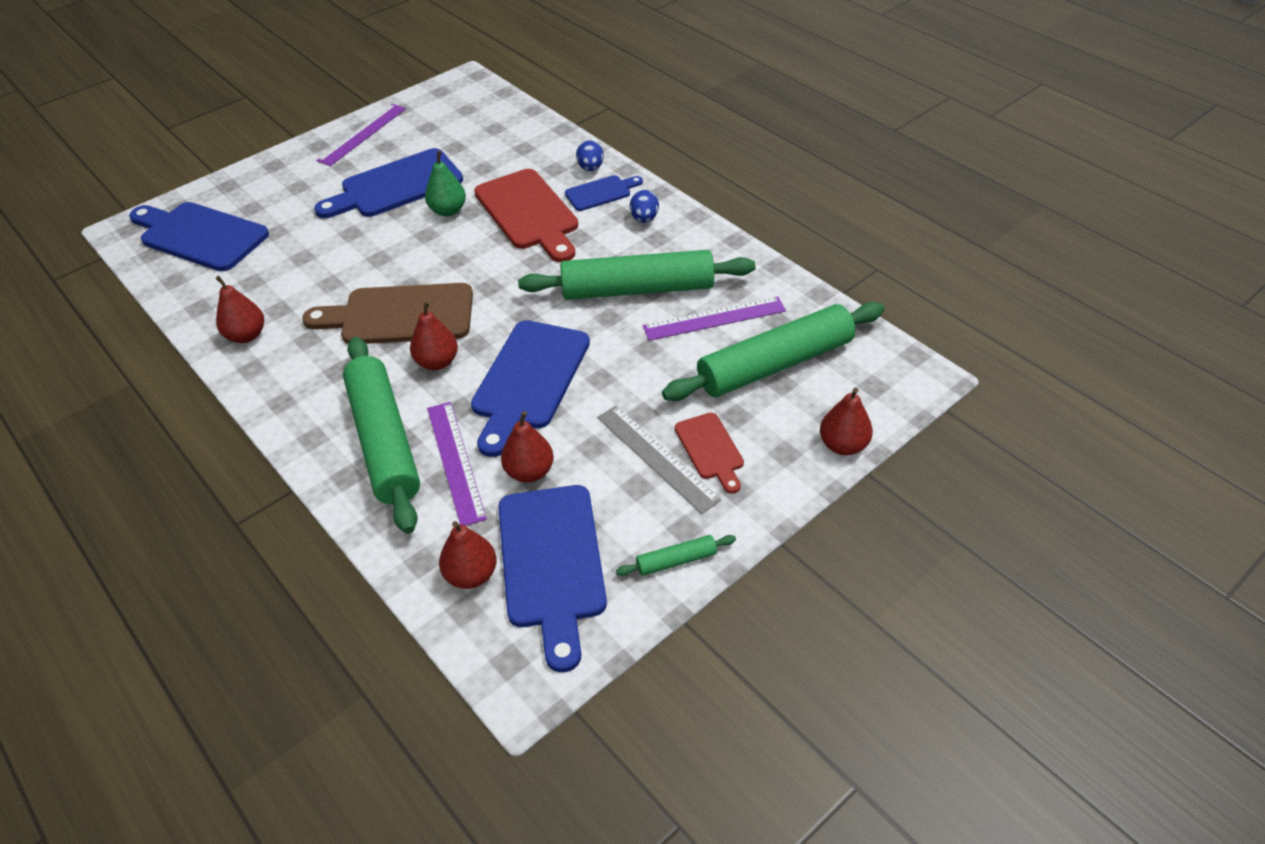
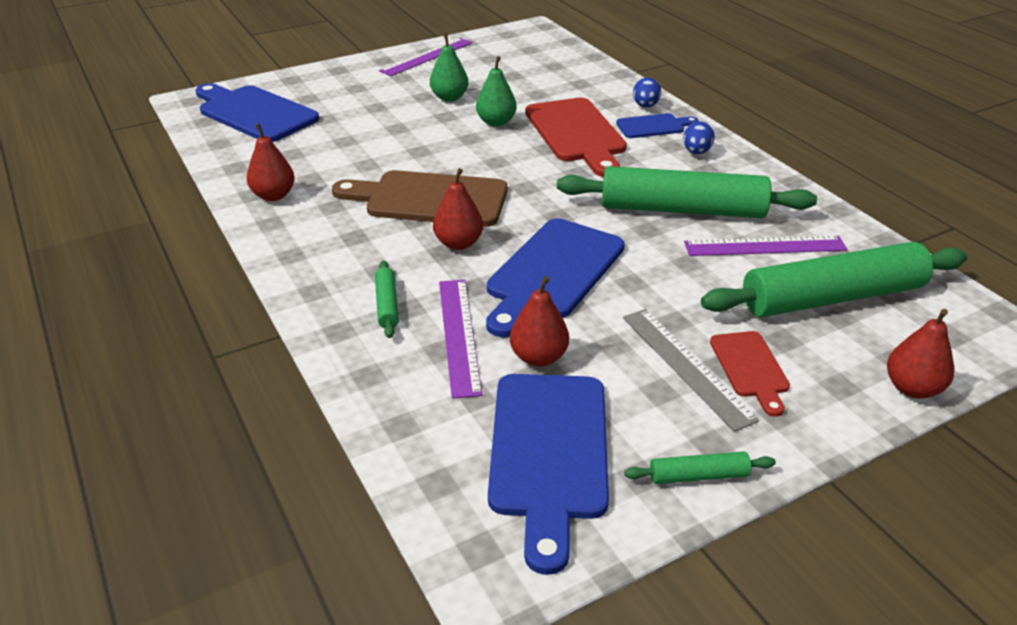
camera: 10 degrees right, 10 degrees down
(384, 441) = (387, 305): green rolling pin -> green rolling pin, size x0.42
(396, 186) = (449, 98): blue cutting board -> green pear
(471, 575) = (453, 448): red pear -> none

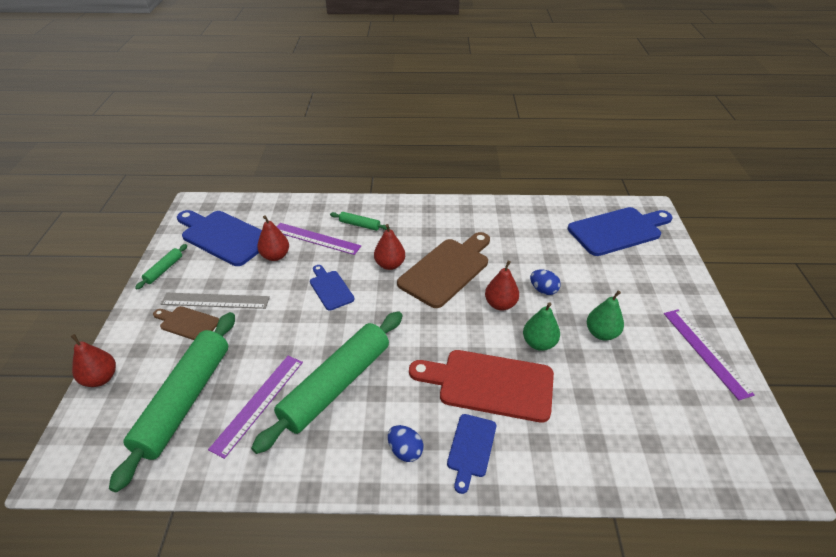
camera: 120 degrees right, 5 degrees up
(274, 195) = (495, 215): red pear -> red pear (500, 304)
(552, 273) = (330, 288): blue cutting board -> blue cutting board, size x0.53
(645, 106) = (516, 468): blue egg -> blue egg (543, 290)
(750, 368) = (187, 323): red cutting board -> brown cutting board

